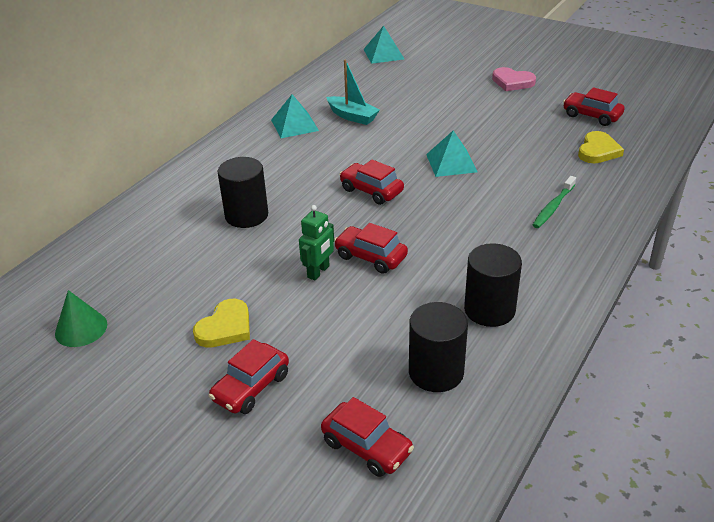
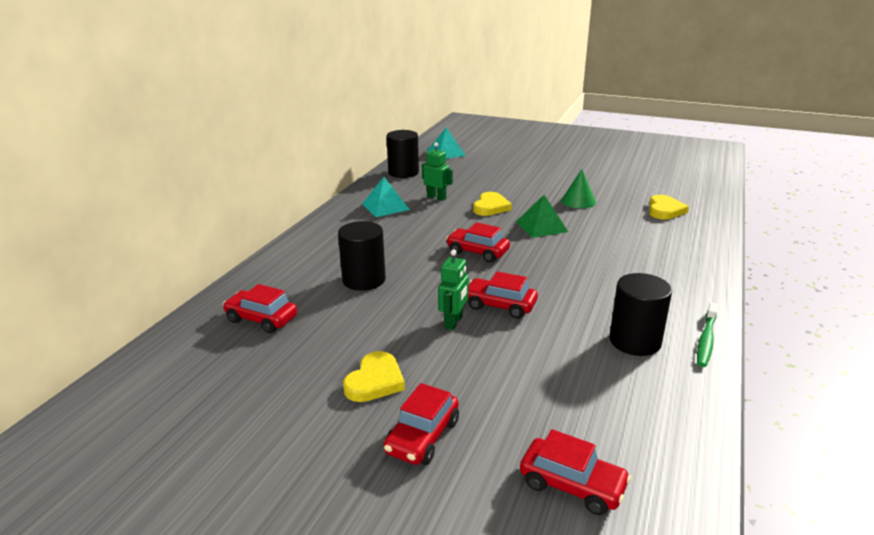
camera: 10 degrees left, 10 degrees down
(81, 328) = (214, 396): green cone -> green cone (578, 201)
(352, 116) = (436, 197): turquoise boat -> green robot
(406, 133) = (490, 207): none -> yellow heart
(436, 372) = (610, 402): black cylinder -> black cylinder (403, 172)
(451, 163) = (541, 226): turquoise pyramid -> green pyramid
(512, 82) = (566, 166): pink heart -> none
(553, 207) = (649, 254): green toothbrush -> green toothbrush (706, 340)
(591, 115) = (645, 186): red car -> red car (261, 319)

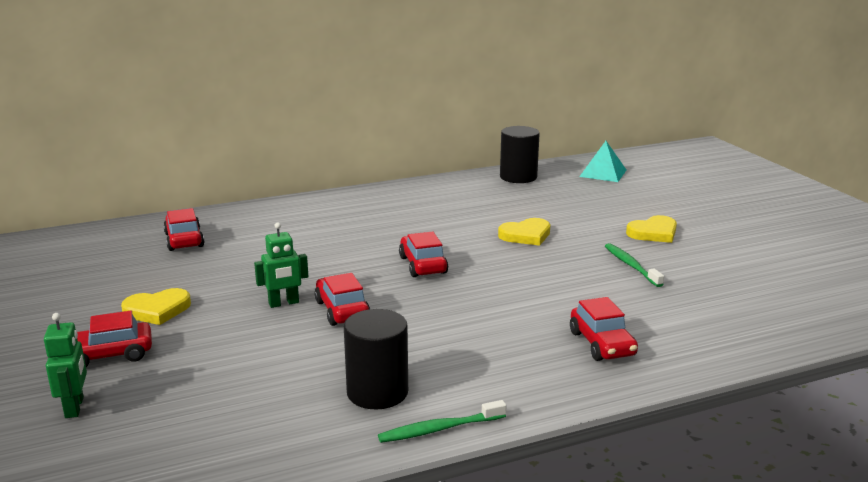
camera: 45 degrees right, 5 degrees down
(364, 280) = (295, 245): black cylinder -> none
(385, 206) = (435, 199): turquoise pyramid -> none
(436, 197) = (496, 208): green robot -> green robot (75, 407)
(541, 226) = (532, 270): green pyramid -> none
(572, 485) = (112, 437): red car -> red car (602, 344)
(578, 201) = (631, 265): green cone -> green toothbrush
(665, 210) = (712, 314): yellow heart -> yellow heart (653, 233)

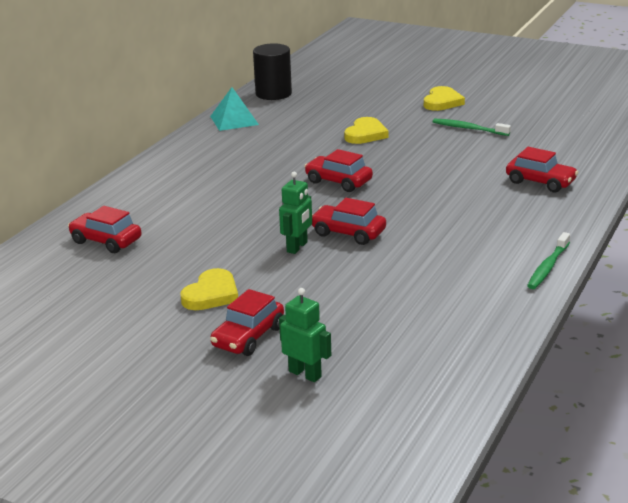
camera: 40 degrees left, 5 degrees up
(377, 392) = (475, 266): black cylinder -> none
(603, 173) = (329, 70): turquoise pyramid -> turquoise pyramid (234, 120)

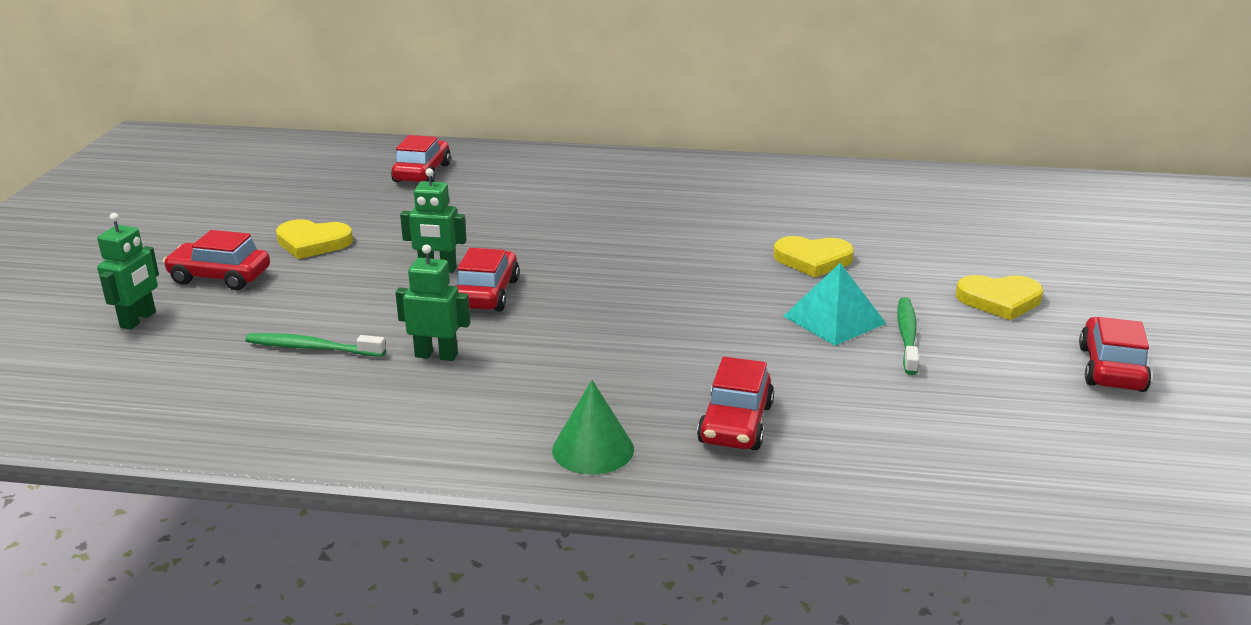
camera: 70 degrees right, 0 degrees up
(234, 120) = (786, 174): turquoise pyramid -> turquoise pyramid (834, 319)
(273, 94) = (900, 181): black cylinder -> none
(338, 181) = (638, 265): red car -> red car (1111, 369)
(426, 256) = (436, 355): none -> green robot
(548, 267) = (427, 458): green toothbrush -> green toothbrush (312, 348)
(553, 220) = (593, 449): none -> green cone

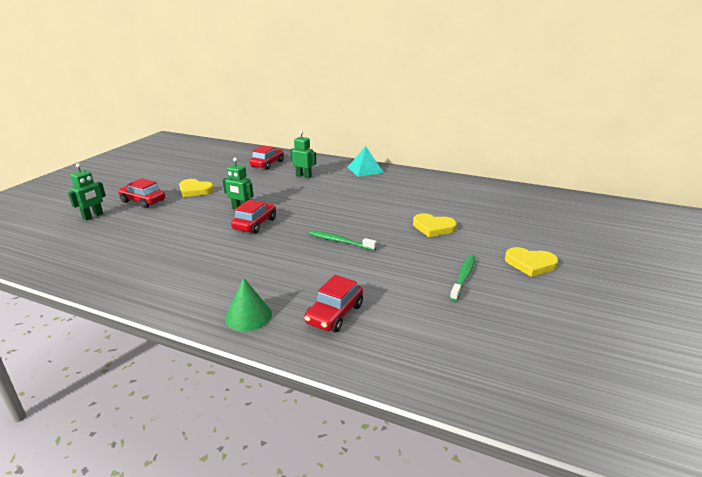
camera: 15 degrees right, 0 degrees up
(312, 348) = (155, 240): green toothbrush -> green toothbrush (339, 241)
(436, 355) = (208, 252): green robot -> green robot (303, 176)
(834, 319) = (426, 262): turquoise pyramid -> turquoise pyramid (365, 169)
(1111, 369) = (583, 316): red car -> none

